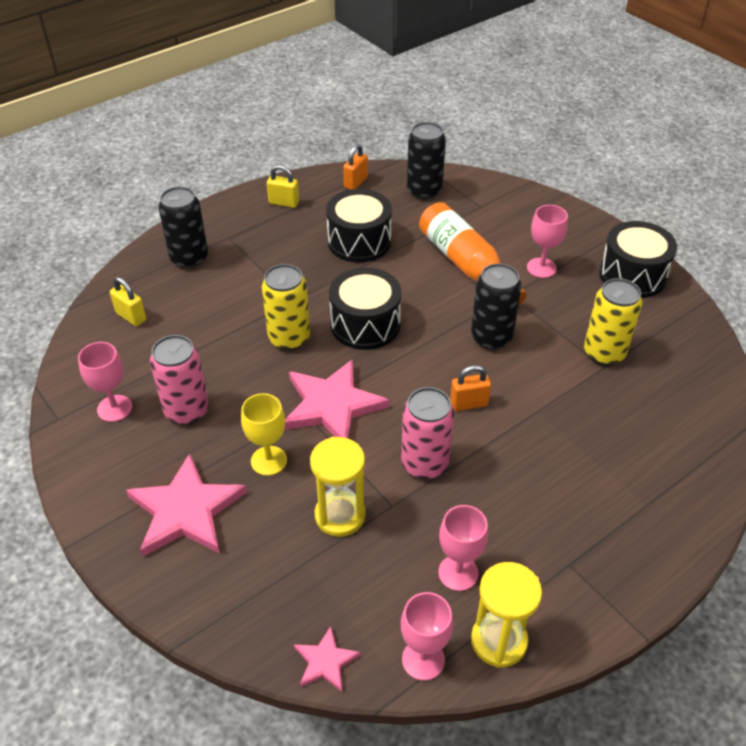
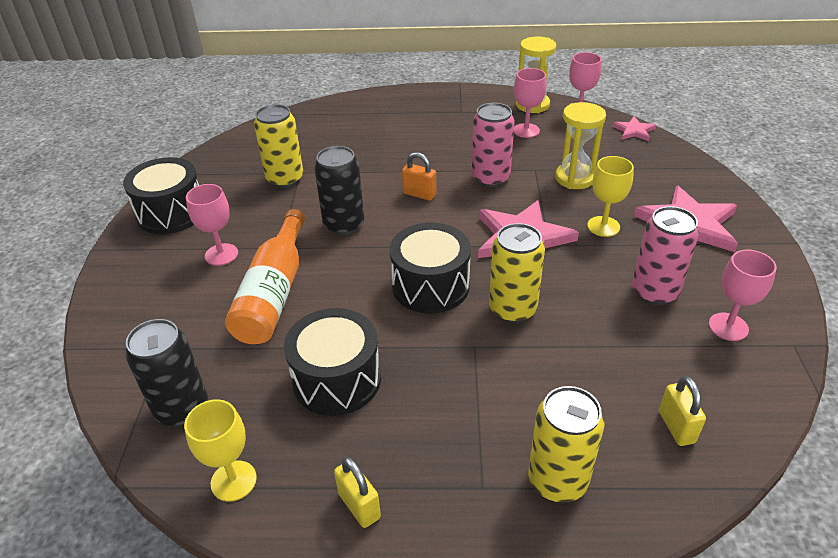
camera: 140 degrees left, 5 degrees down
(189, 258) = (557, 480): black can -> yellow can
(356, 182) = (233, 481): orange padlock -> yellow goblet

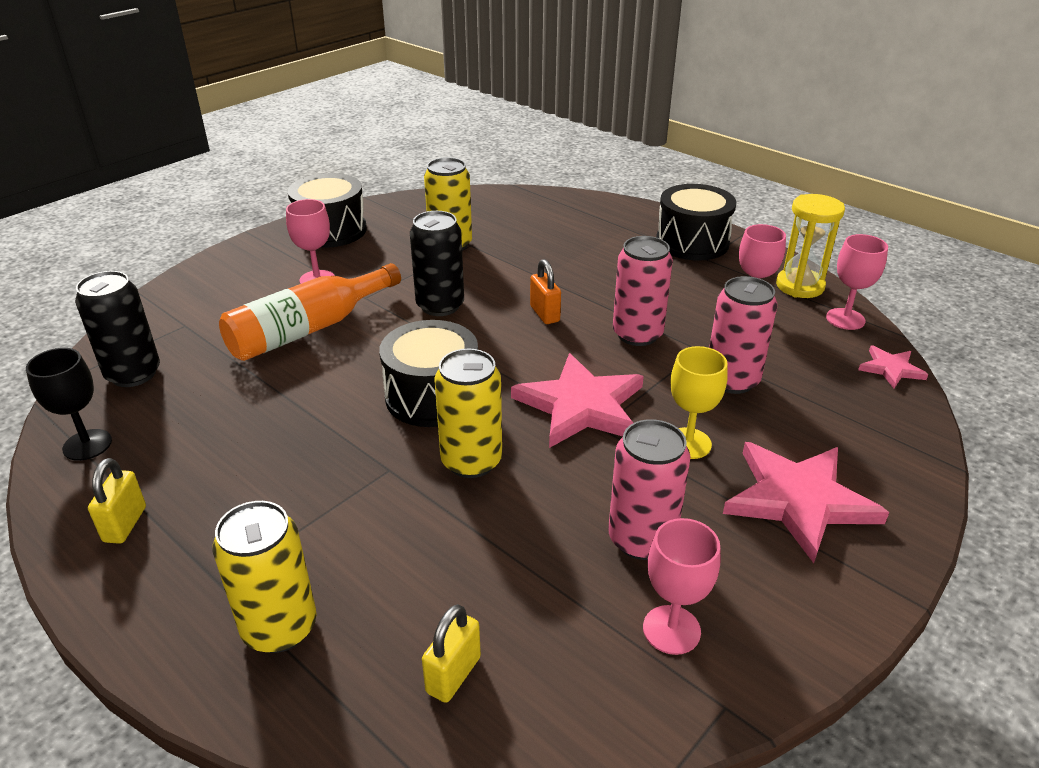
camera: 40 degrees right, 5 degrees down
(233, 481) = (87, 445): yellow goblet -> black goblet
(337, 379) = (251, 422): black drum -> black drum (692, 242)
(574, 178) = (732, 380): yellow hourglass -> pink can

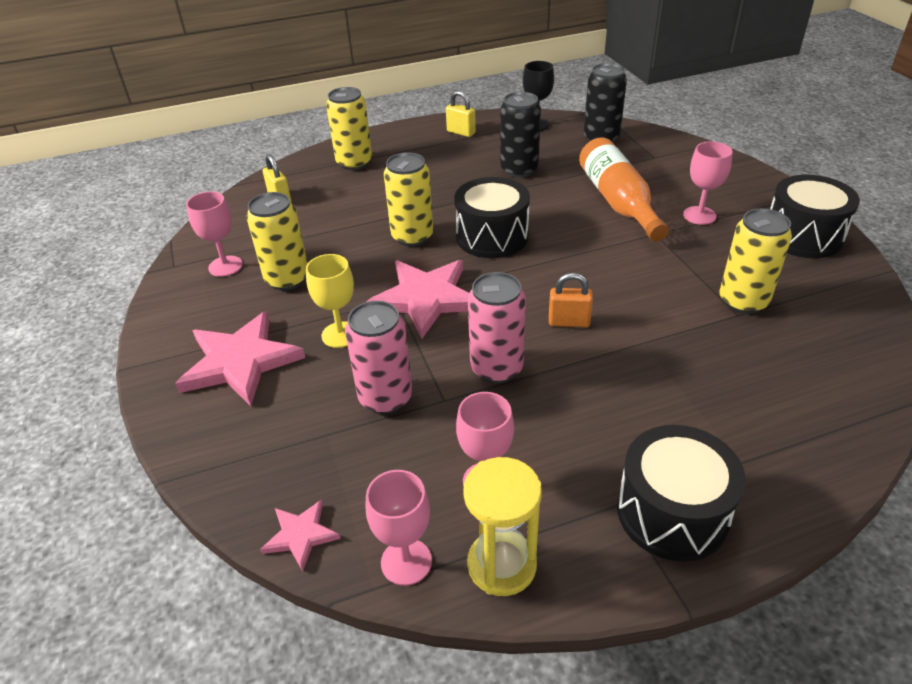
camera: 120 degrees right, 5 degrees up
(440, 306) = (619, 267): black can -> black can (519, 170)
(641, 539) = (287, 279): pink can -> yellow can

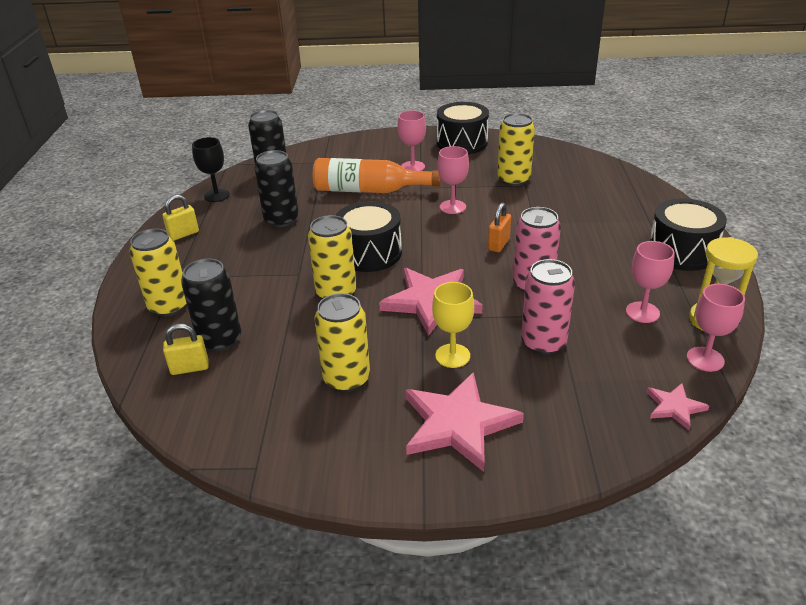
camera: 70 degrees left, 5 degrees down
(225, 266) = (290, 422): pink goblet -> pink goblet (452, 207)
(319, 200) = (220, 340): none -> black can

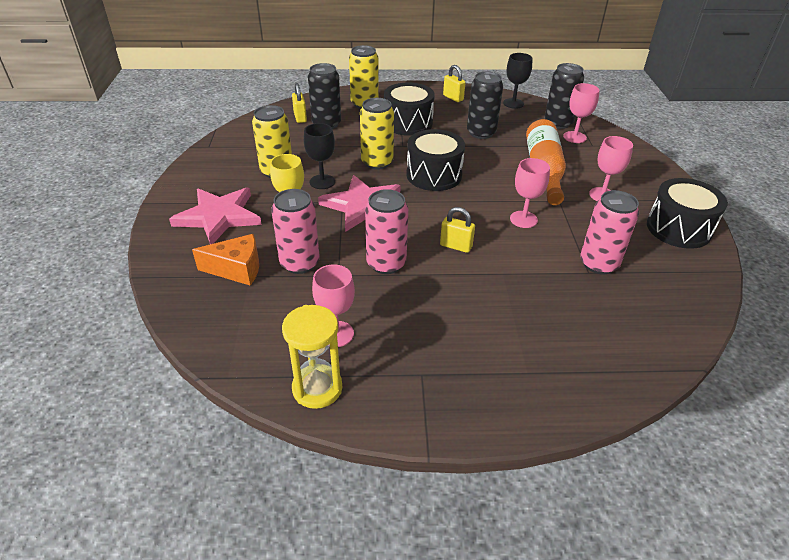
camera: 85 degrees right, 5 degrees up
(377, 335) = (322, 182): none -> black goblet
(498, 244) = (456, 246): orange padlock -> yellow padlock
(513, 179) = (598, 264): yellow can -> pink can
(564, 392) = (237, 269): none -> orange cheese
(674, 407) = (199, 332): pink star -> none
(681, 252) = (455, 390): black drum -> black drum (408, 123)
(705, 359) = (256, 368): pink goblet -> pink goblet (574, 137)

